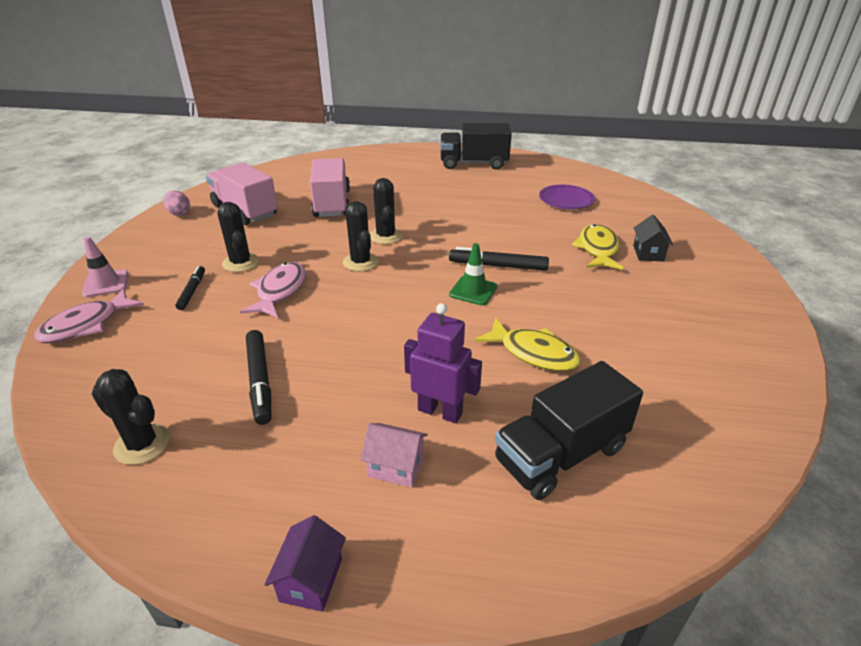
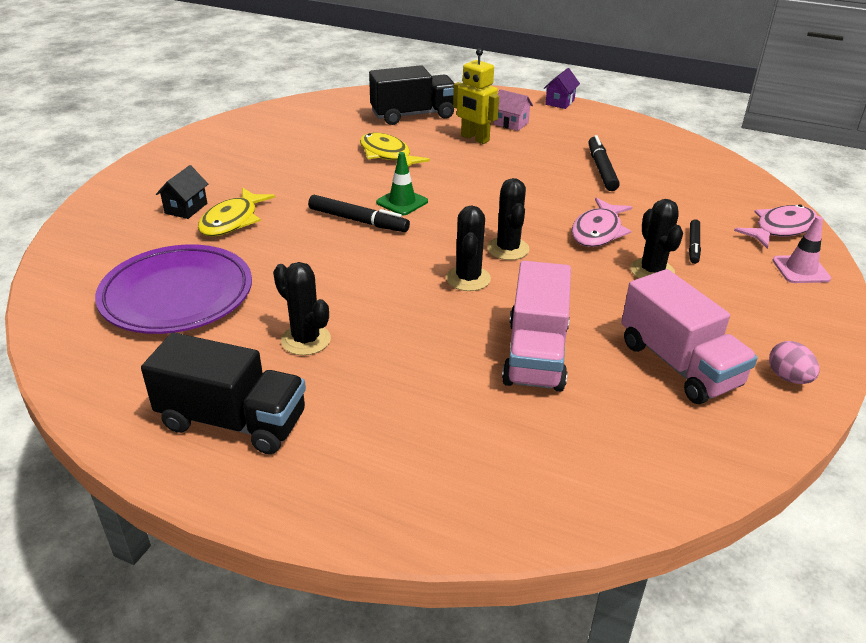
camera: 165 degrees left, 0 degrees up
(142, 444) = (671, 151): black cactus -> black cactus (306, 340)
(440, 411) = (474, 138): purple robot -> yellow robot
(566, 200) = (177, 296): purple plate -> purple plate, size x1.77

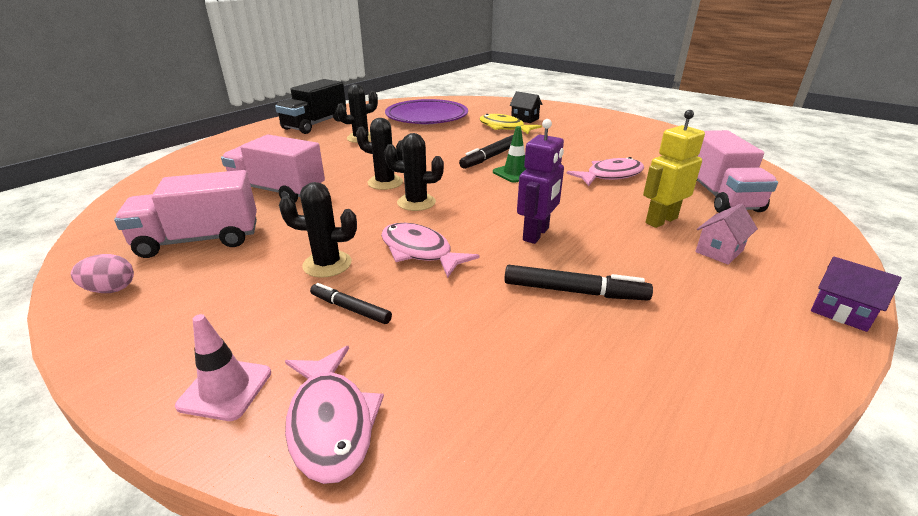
camera: 105 degrees right, 5 degrees down
(387, 155) = (610, 176): yellow fish -> pink fish
(413, 115) = (719, 196): black truck -> pink truck
(532, 185) = (536, 234): none -> purple robot

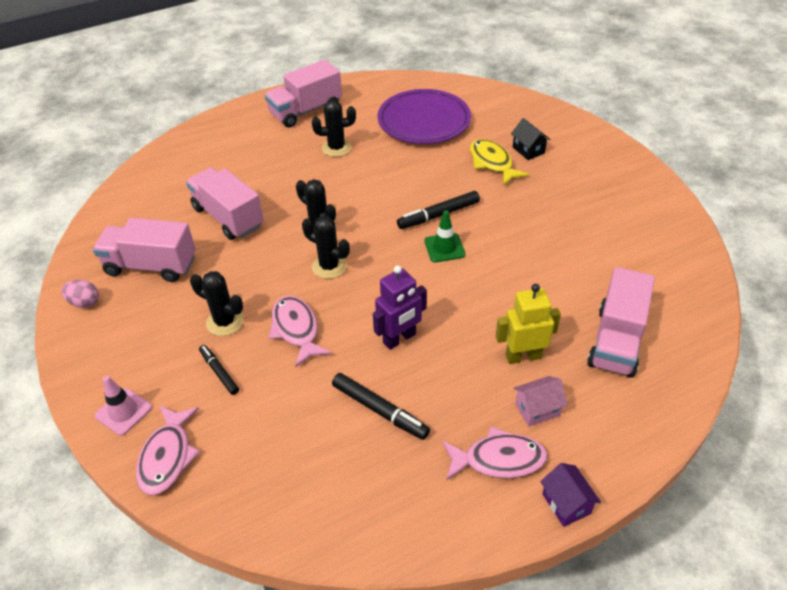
camera: 25 degrees right, 15 degrees up
(315, 124) = (305, 111): black truck -> pink truck
(610, 176) = (535, 278): pink fish -> pink fish (498, 459)

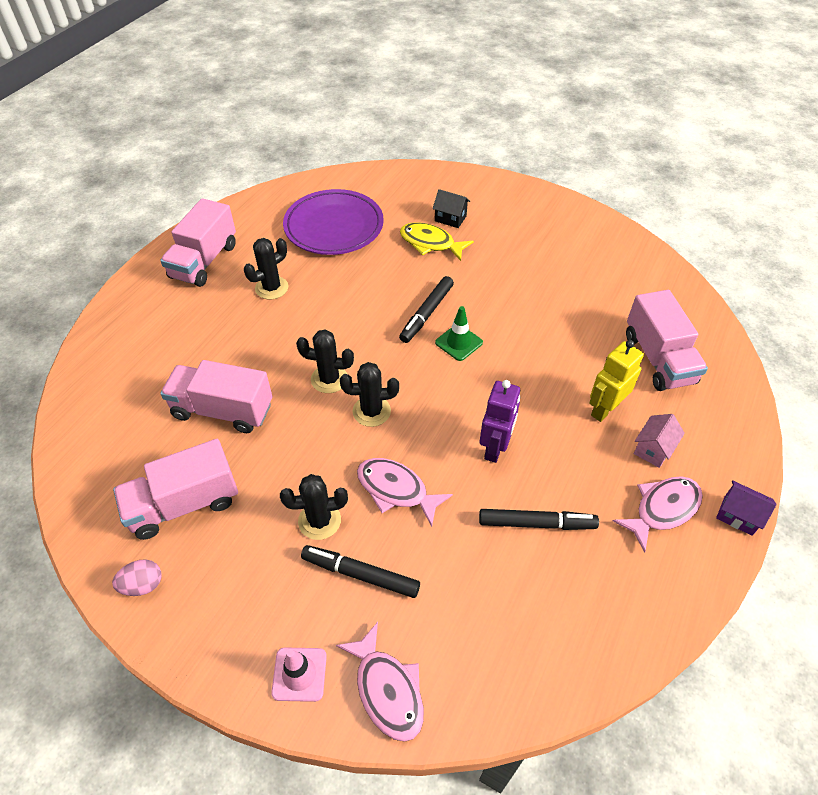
camera: 35 degrees left, 5 degrees up
(219, 372) = (360, 574): black marker -> black marker, size x1.55

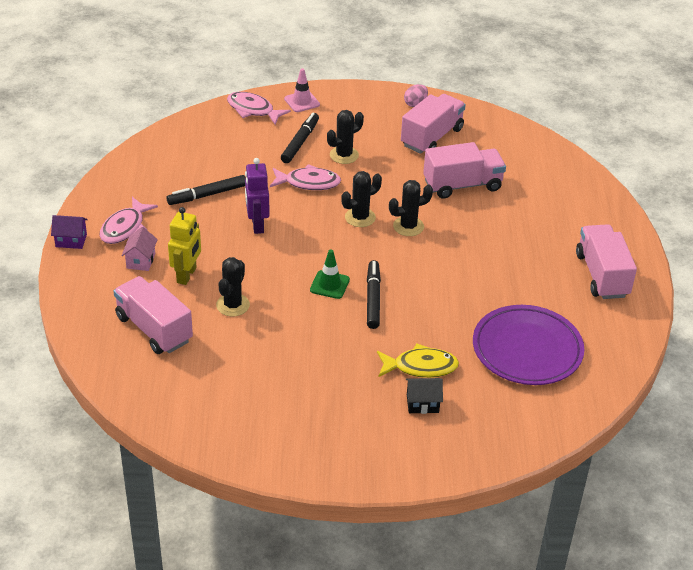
camera: 150 degrees right, 10 degrees down
(271, 288) = (520, 274): black cactus -> black cactus (233, 305)
(360, 574) = (300, 142): black marker -> black marker turned 60 degrees counterclockwise

